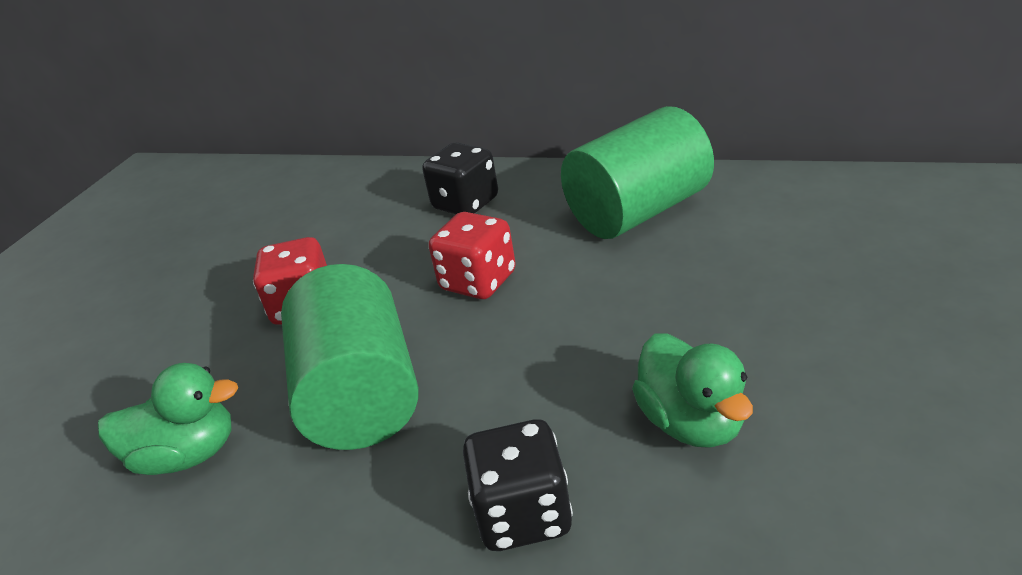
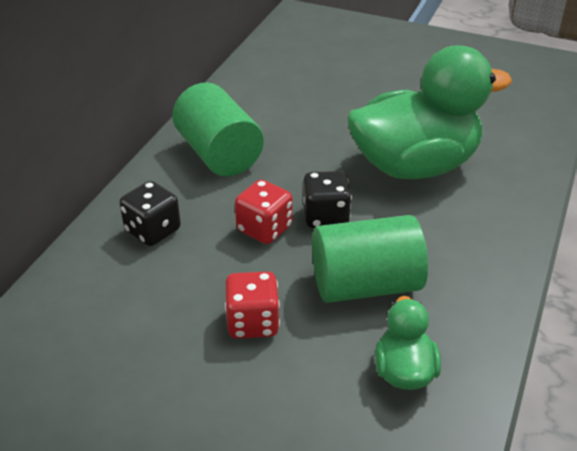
camera: 90 degrees left, 5 degrees up
(523, 514) = (466, 223): black dice -> black dice (325, 217)
(692, 423) = (415, 166): green duck -> green duck, size x2.18

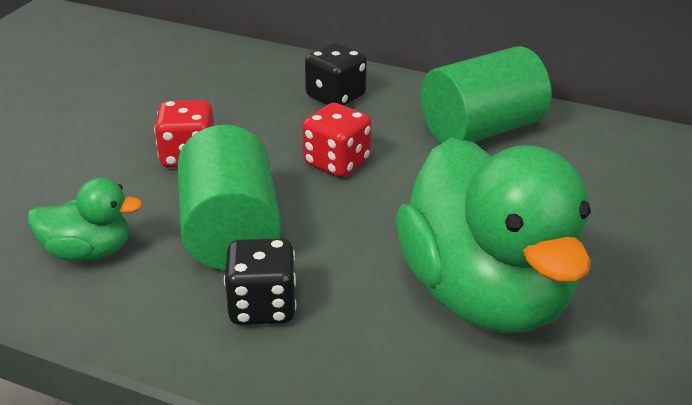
camera: 90 degrees right, 5 degrees down
(325, 217) = (360, 207): black dice -> black dice (262, 307)

